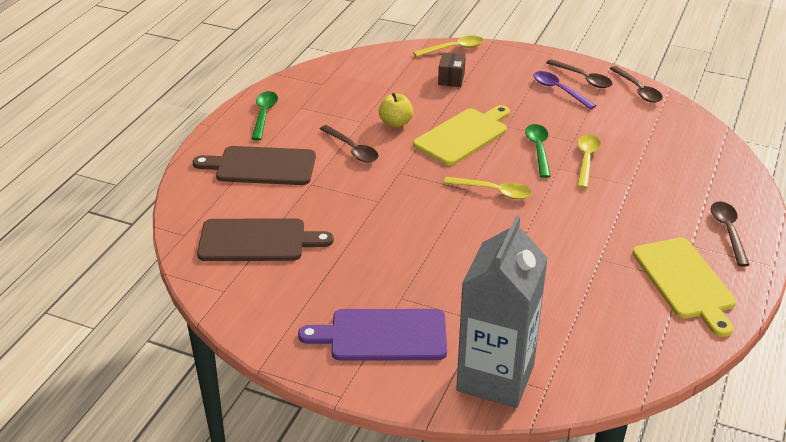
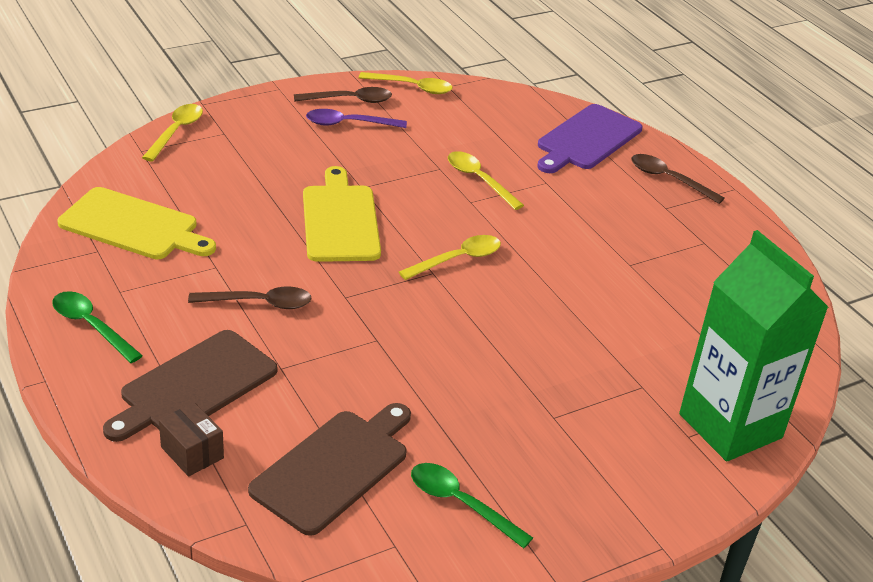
camera: 55 degrees left, 0 degrees up
(382, 335) = (598, 464): purple cutting board -> purple cutting board (587, 139)
(396, 123) = (254, 247): yellow apple -> none
(451, 79) = (229, 167): brown box -> brown box (192, 452)
(495, 378) = (730, 426): grey carton -> green carton
(538, 149) = (426, 194): green spoon -> green spoon (460, 503)
(638, 90) = (412, 87): brown spoon -> yellow spoon
(685, 281) = (708, 242): yellow cutting board -> yellow cutting board (133, 226)

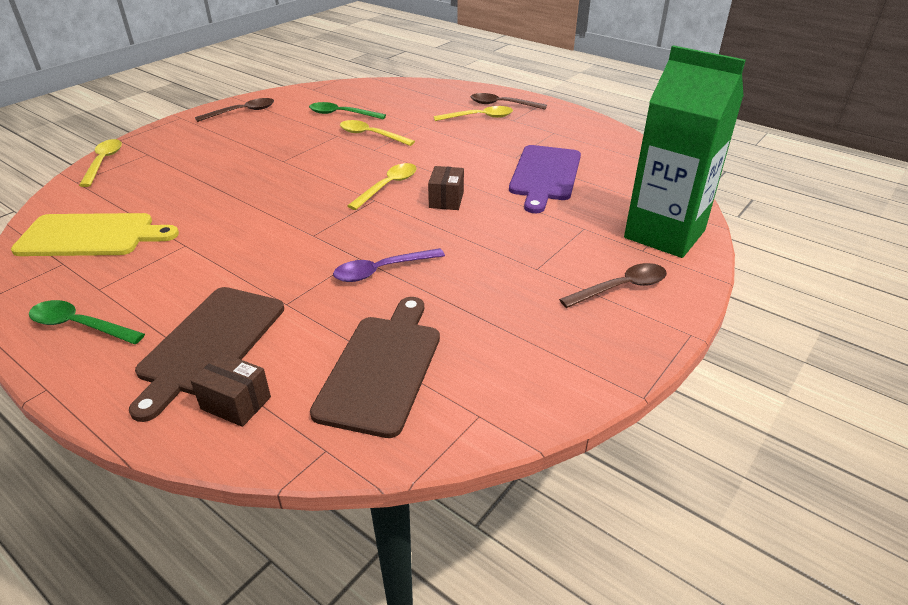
camera: 20 degrees left, 0 degrees up
(259, 303) = (239, 260): brown spoon -> brown spoon (621, 288)
(340, 220) = (278, 185): yellow cutting board -> none
(348, 124) = (249, 126): purple spoon -> purple spoon (381, 270)
(412, 87) = (286, 95): yellow spoon -> yellow spoon (479, 117)
(460, 503) = (511, 358): green spoon -> green spoon (341, 114)
(511, 298) = (446, 200): none -> brown box
(587, 139) = (431, 96): purple cutting board -> purple cutting board (544, 175)

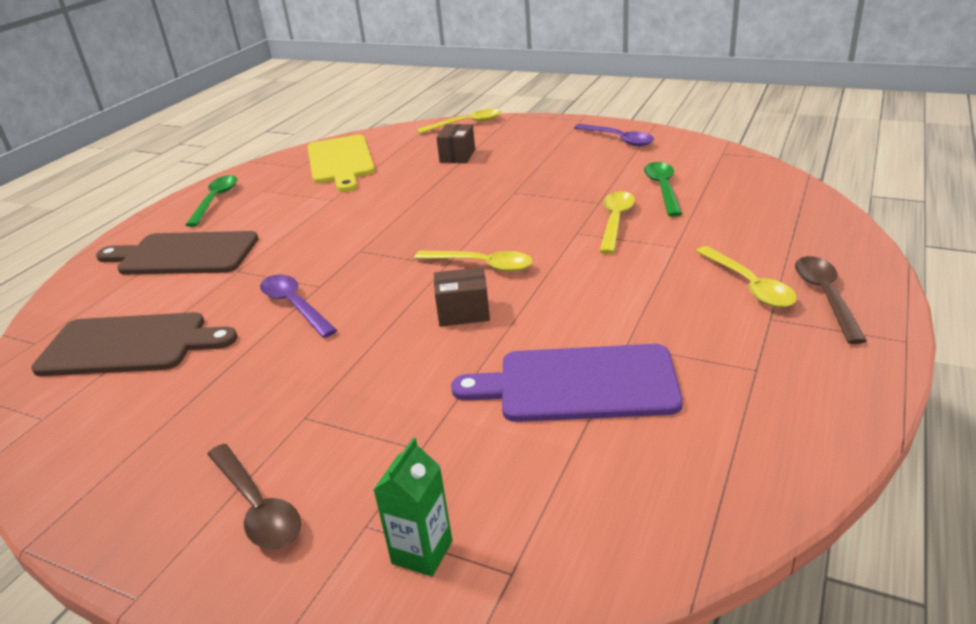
camera: 80 degrees right, 5 degrees down
(236, 403) = (105, 287): brown box -> brown box (457, 156)
(242, 112) = (618, 139): brown spoon -> purple spoon
(664, 234) = (422, 552): green carton -> green carton, size x0.41

